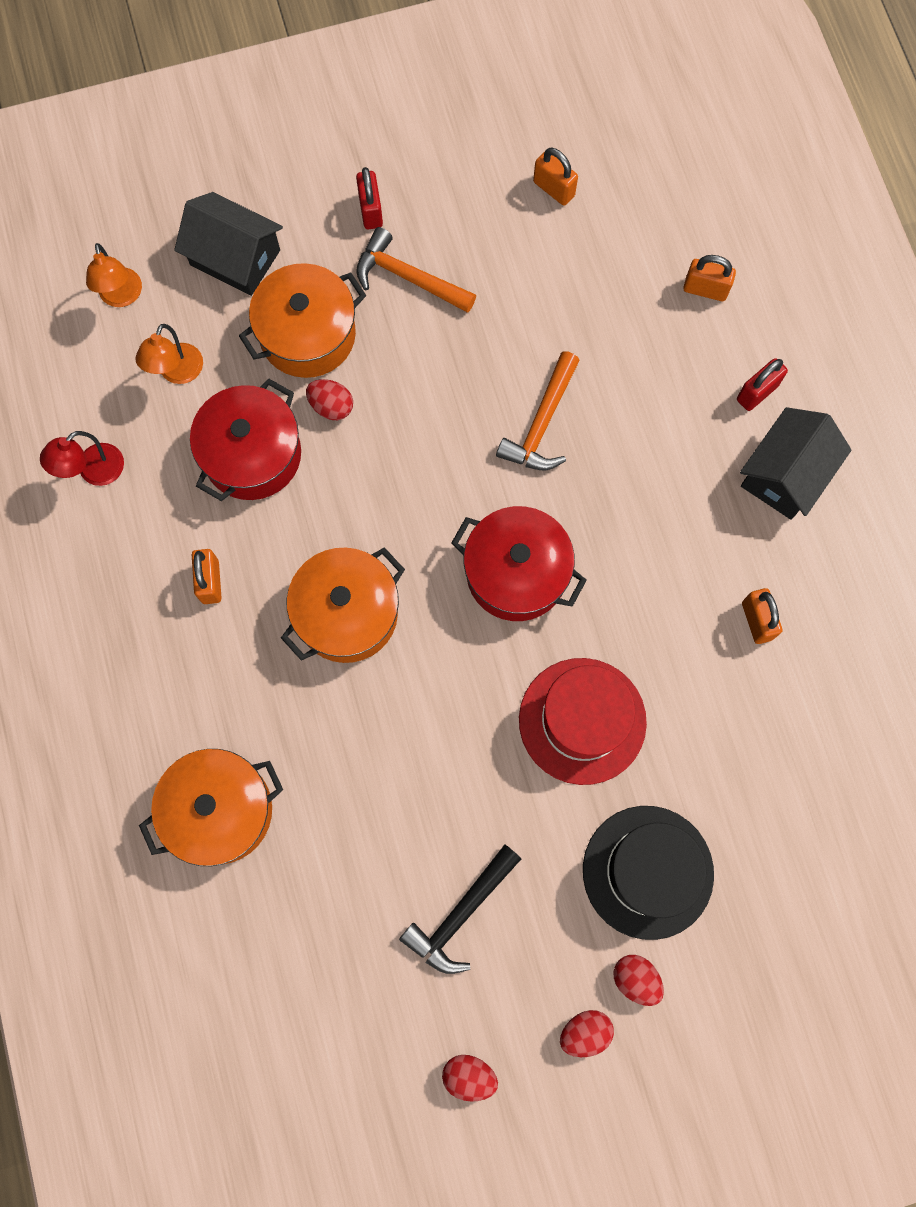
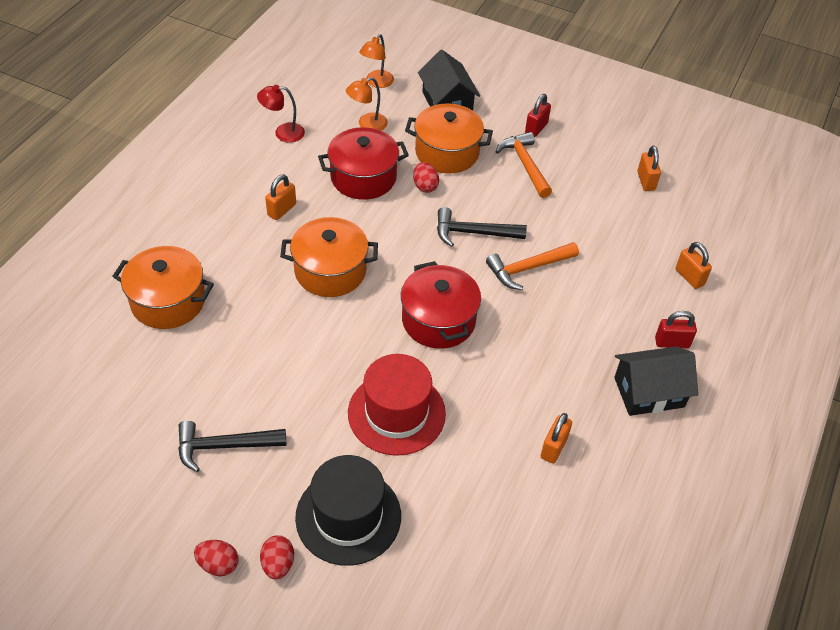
camera: 40 degrees right, 25 degrees down
(443, 426) = (473, 233): none -> black hammer
(469, 1075) = (133, 527): red egg -> none

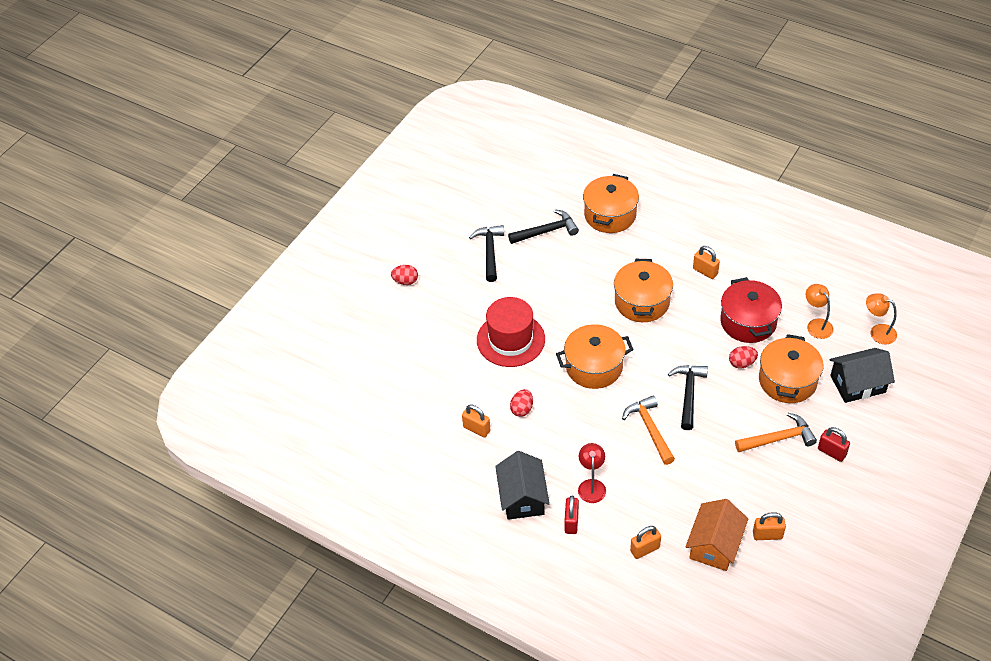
camera: 100 degrees right, 0 degrees up
(190, 374) = (546, 231): none -> black hammer
(218, 564) = (409, 254): red egg -> red egg (522, 409)
(283, 133) = (797, 269): red lamp -> red lamp (591, 485)
(348, 516) = (434, 314): black hat -> none
(438, 320) = (594, 367): red pot -> orange pot
(668, 221) = (714, 545): none -> orange house

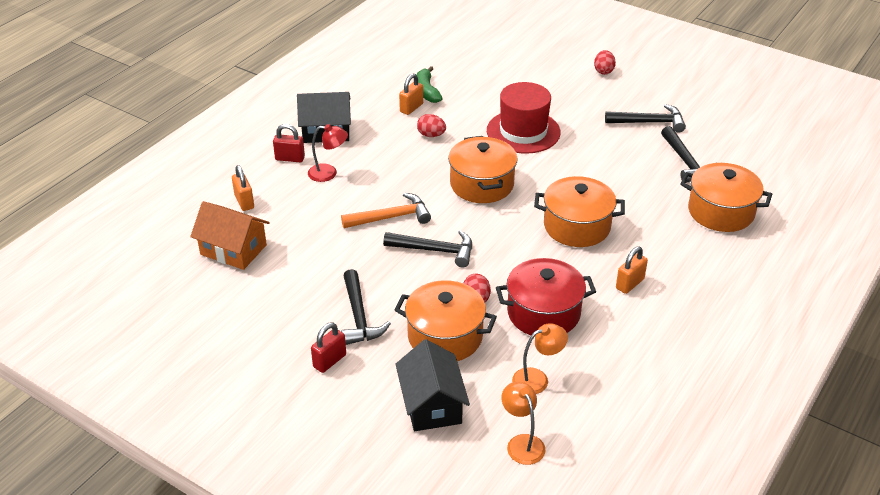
camera: 90 degrees right, 10 degrees down
(445, 418) = (426, 91): none -> green banana
(767, 535) = (233, 290): orange padlock -> none
(778, 438) = (359, 316): orange hammer -> black hammer
(877, 332) = (522, 443): orange lamp -> orange lamp turned 60 degrees counterclockwise

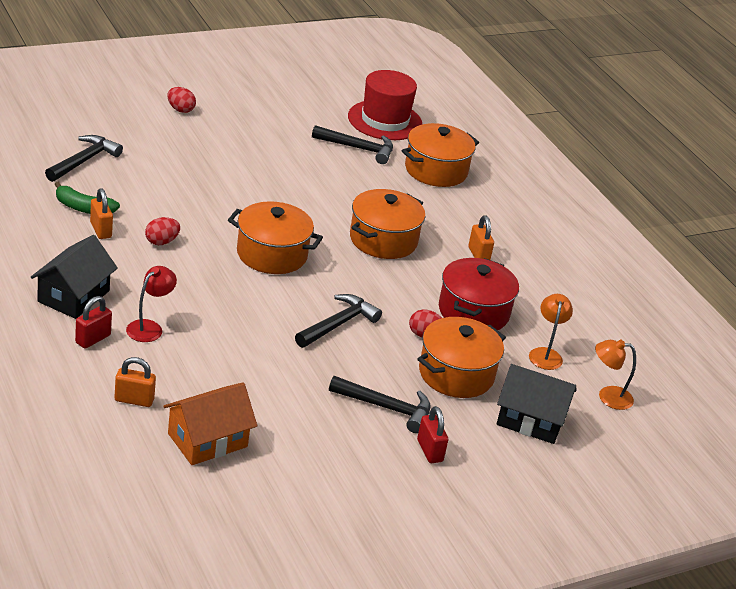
camera: 65 degrees left, 5 degrees down
(391, 217) = (263, 324): orange hammer -> none
(523, 131) = (219, 194): red hat -> red hat (385, 120)
(649, 122) = (284, 133): black hammer -> black hammer (84, 161)

